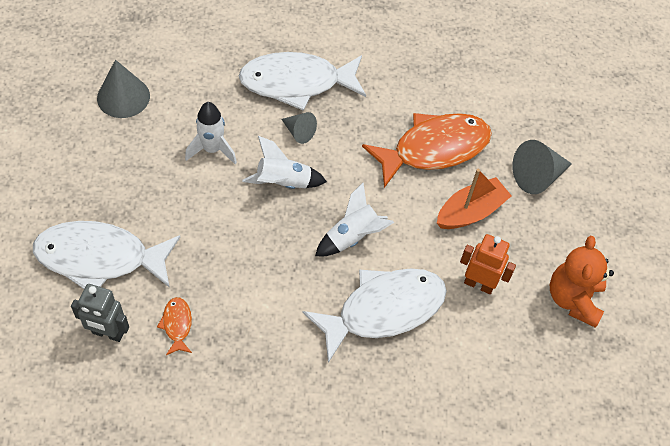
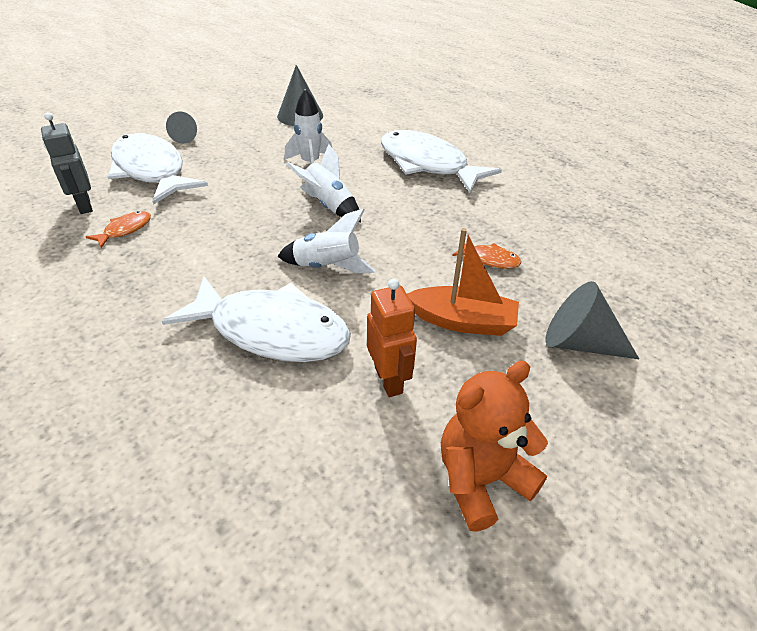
camera: 50 degrees right, 15 degrees down
(299, 132) = (386, 188): grey cone -> grey cone (185, 137)
(434, 149) = (490, 259): orange fish -> orange fish, size x0.42

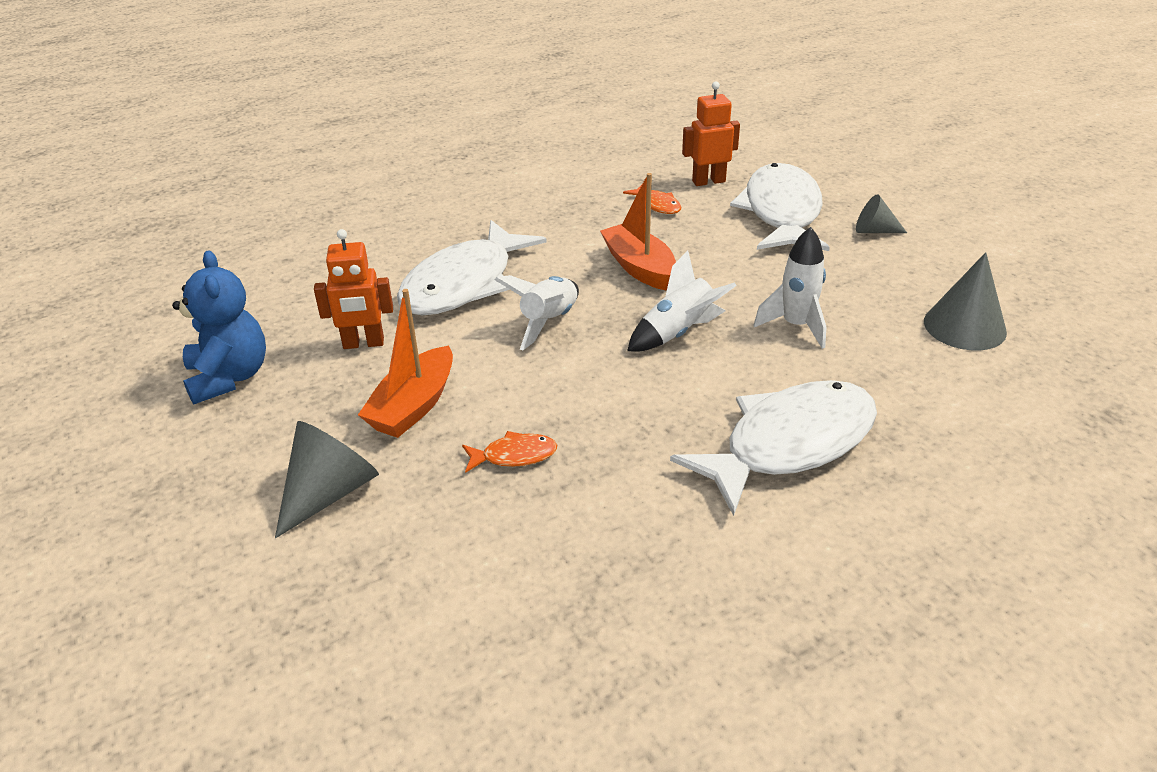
camera: 105 degrees right, 5 degrees down
(84, 206) = (708, 181): grey robot -> orange robot
(151, 171) = (781, 212): white fish -> white fish turned 60 degrees counterclockwise
(237, 230) = (639, 267): none -> orange boat
(481, 480) = (229, 377): orange teddy bear -> blue teddy bear
(490, 259) = (514, 456): orange fish -> orange fish turned 135 degrees counterclockwise

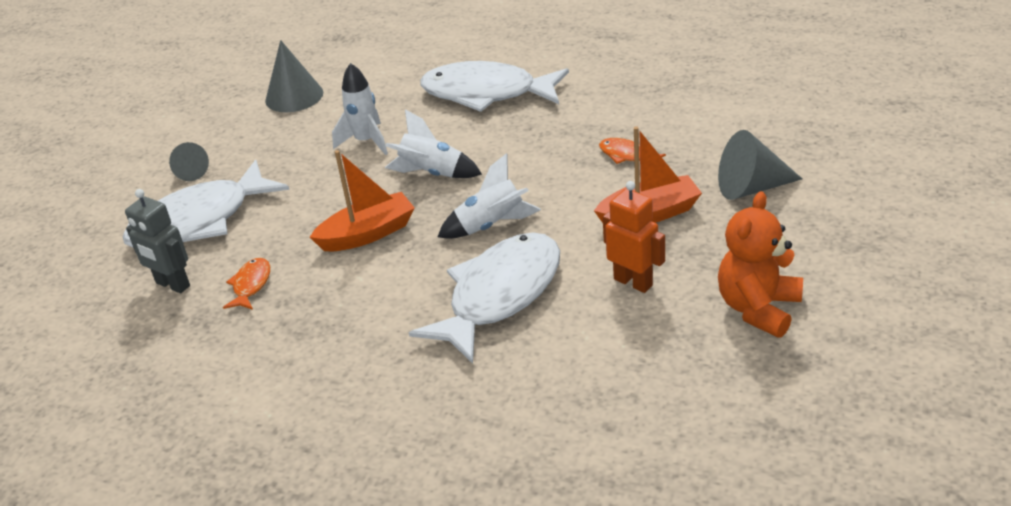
camera: 130 degrees left, 0 degrees up
(229, 377) = (758, 308): blue teddy bear -> orange teddy bear
(464, 284) = (500, 295): white fish -> white fish turned 45 degrees counterclockwise
(639, 267) = (368, 234): orange boat -> orange boat turned 135 degrees counterclockwise
(708, 181) = (172, 285): orange robot -> grey robot

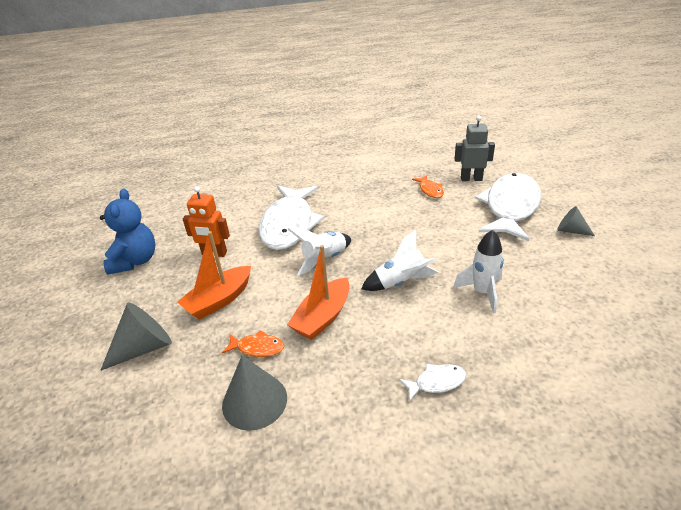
camera: 150 degrees right, 0 degrees up
(294, 96) = (608, 317): grey cone -> grey cone (254, 401)
(368, 234) = (398, 231): orange boat -> orange boat (322, 317)
(486, 93) = (436, 382): white fish -> white fish, size x0.42
(758, 308) = (135, 261): orange teddy bear -> blue teddy bear

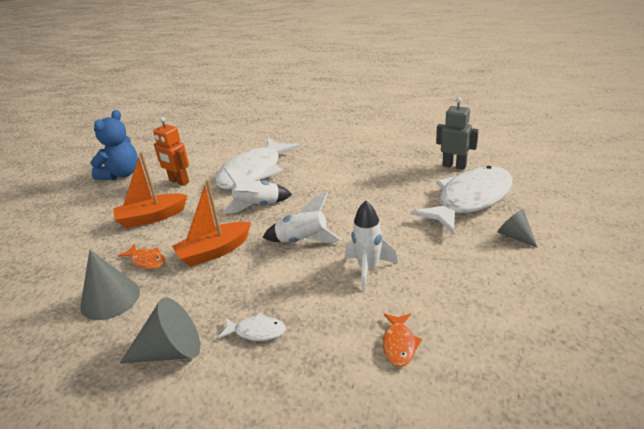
camera: 25 degrees right, 5 degrees down
(144, 347) = (74, 237): grey cone -> grey cone (171, 351)
(430, 190) = (403, 168): orange fish -> orange fish (399, 344)

